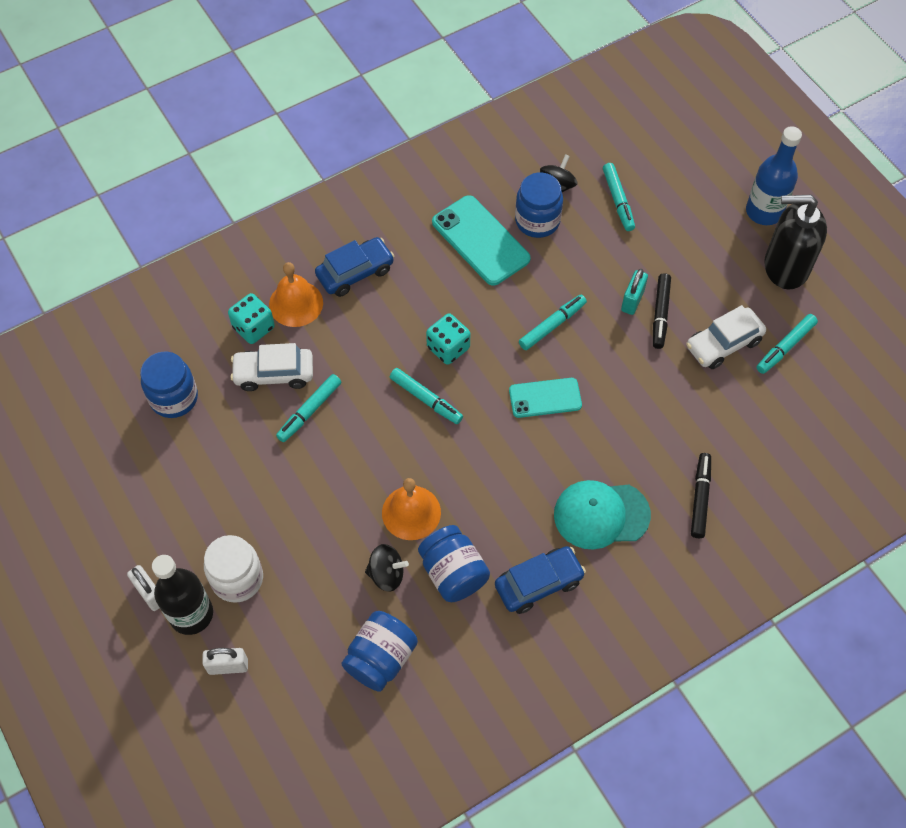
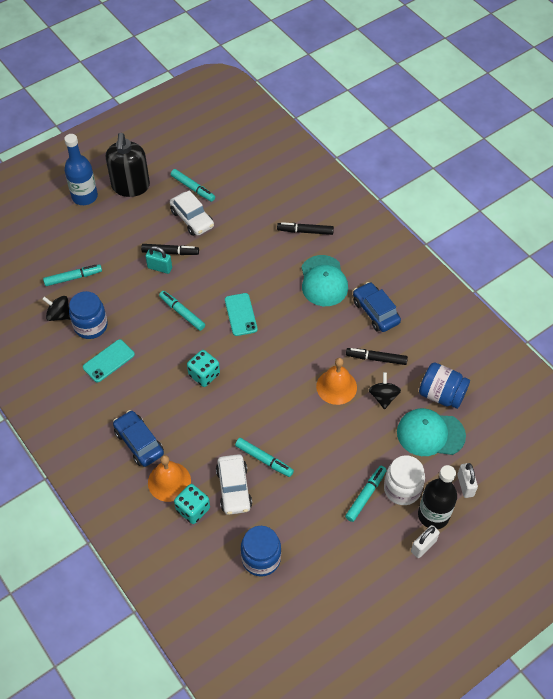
camera: 95 degrees left, 5 degrees down
(317, 631) = (430, 434): none -> turquoise cap
(426, 399) = (247, 385): turquoise marker -> turquoise marker (365, 495)
(453, 573) = (376, 359): blue jar -> black marker
(480, 240) = (108, 361): turquoise phone -> turquoise phone, size x0.64

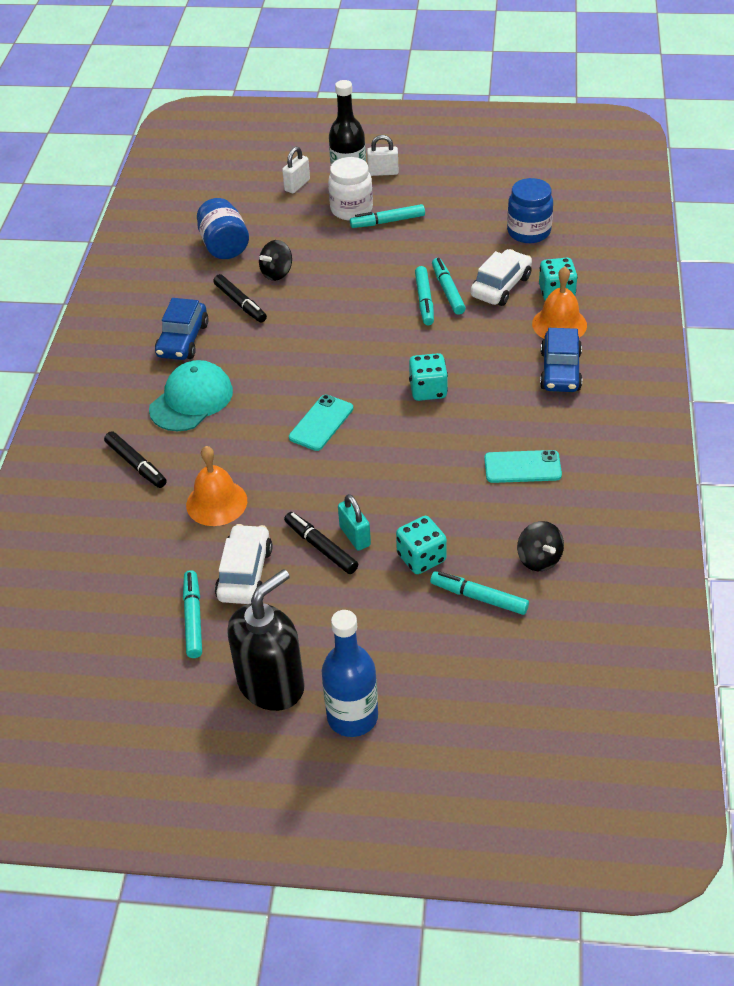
camera: 135 degrees left, 10 degrees down
(91, 326) = (509, 520): blue jar -> none
(117, 278) = (421, 558): none -> turquoise dice
(182, 313) = (385, 466): turquoise marker -> turquoise marker (424, 300)
(336, 386) = (308, 304): orange bell -> orange bell (216, 502)
(430, 434) = (275, 228): turquoise cap -> none

